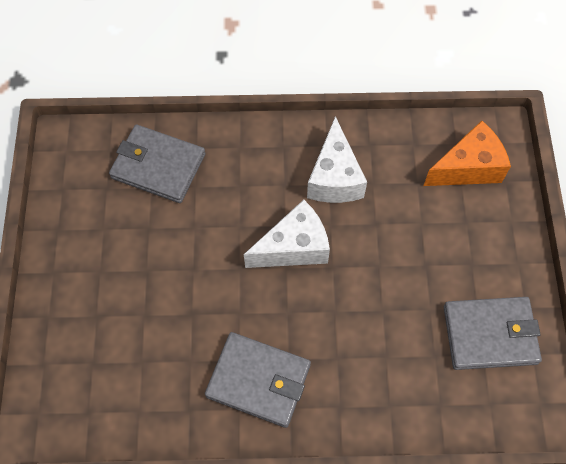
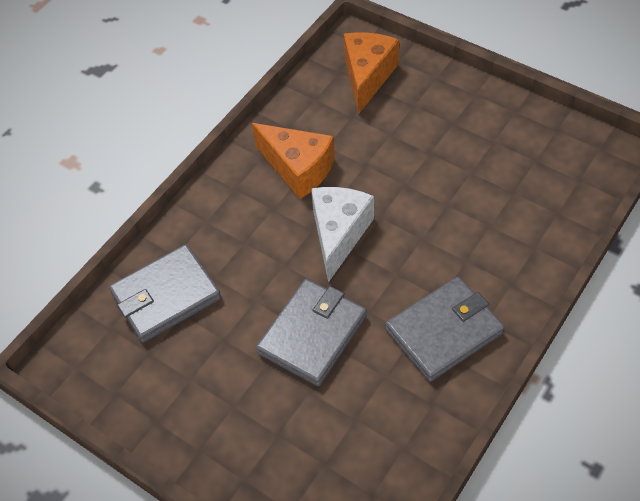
camera: 50 degrees left, 10 degrees down
(334, 178) = (298, 169): white cheese -> orange cheese
(490, 335) = (521, 146): grey wallet -> grey wallet (312, 334)

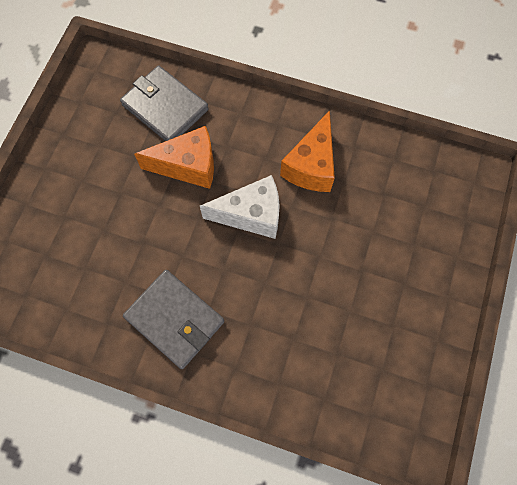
camera: 70 degrees right, 15 degrees up
(312, 334) = (152, 219): grey wallet -> none
(367, 77) = (435, 196): orange cheese -> orange cheese (188, 166)

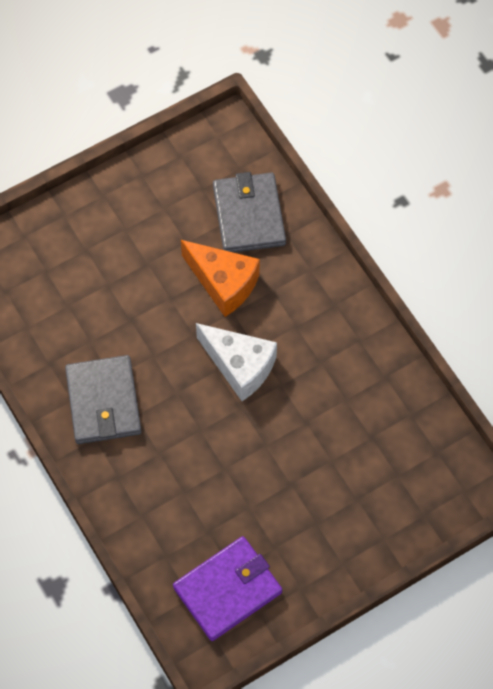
camera: 40 degrees right, 5 degrees down
(311, 166) = (330, 364): orange cheese -> none
(391, 386) = (227, 590): none -> purple wallet

